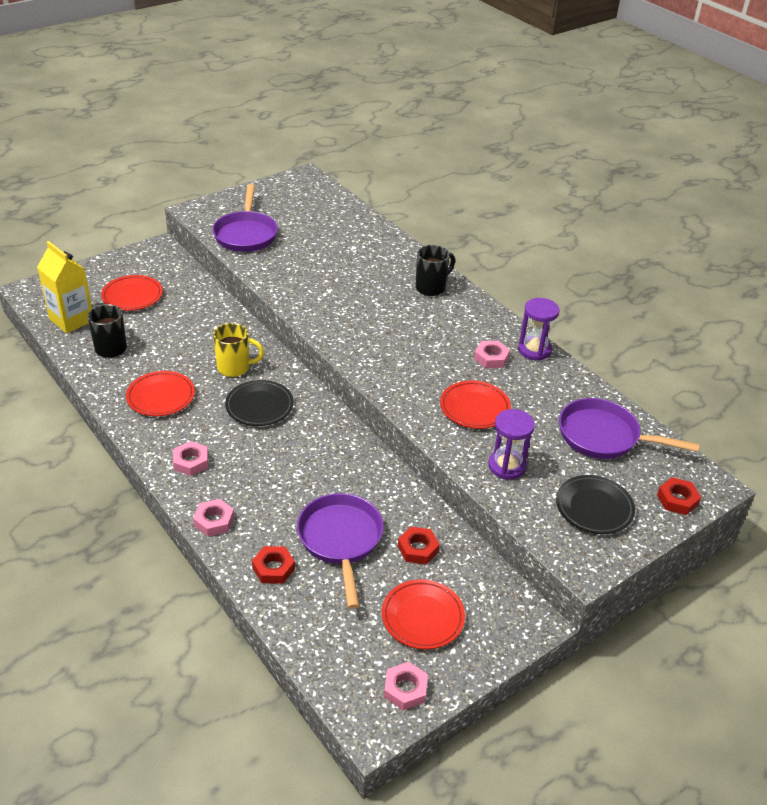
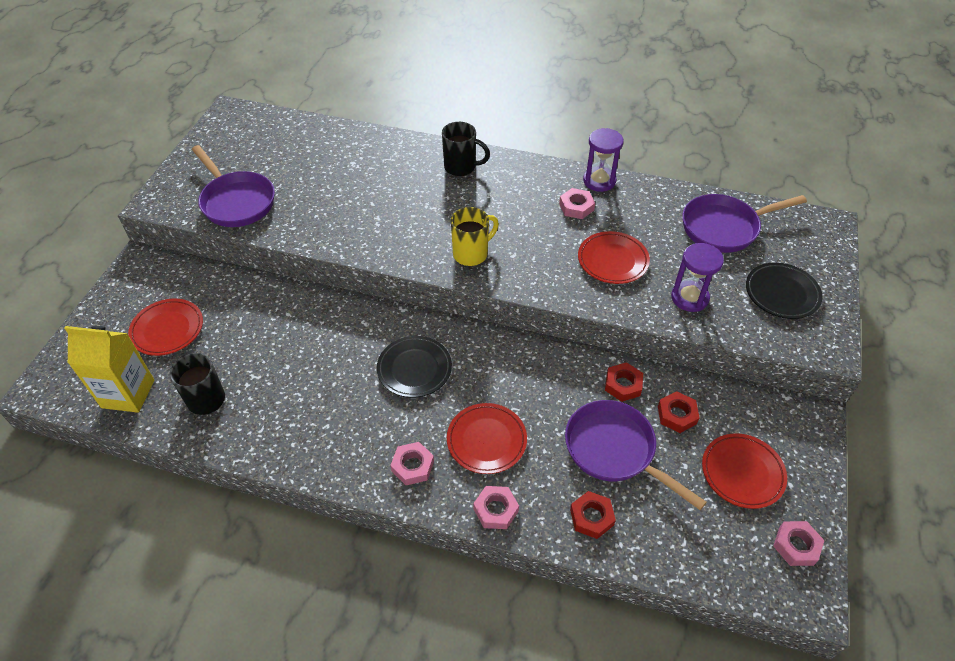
camera: 35 degrees left, 10 degrees up
(161, 397) = (313, 419): red plate -> red plate (486, 440)
(235, 368) = (351, 344): yellow mug -> yellow mug (471, 254)
(431, 287) = (461, 167): black mug -> black mug turned 90 degrees clockwise
(677, 499) = (822, 250): red nut -> red nut (623, 385)

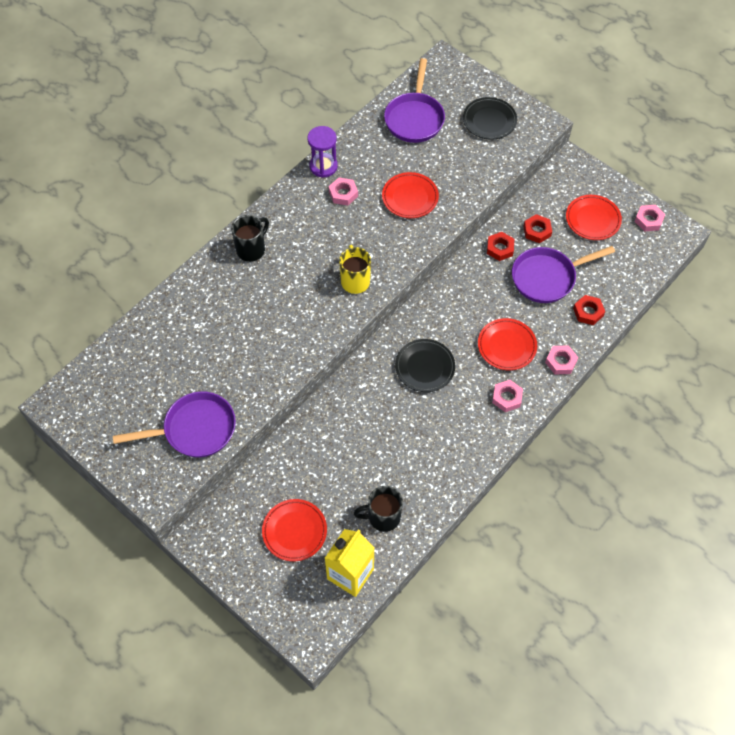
camera: 65 degrees left, 10 degrees up
(689, 298) = (467, 171): purple hourglass -> none

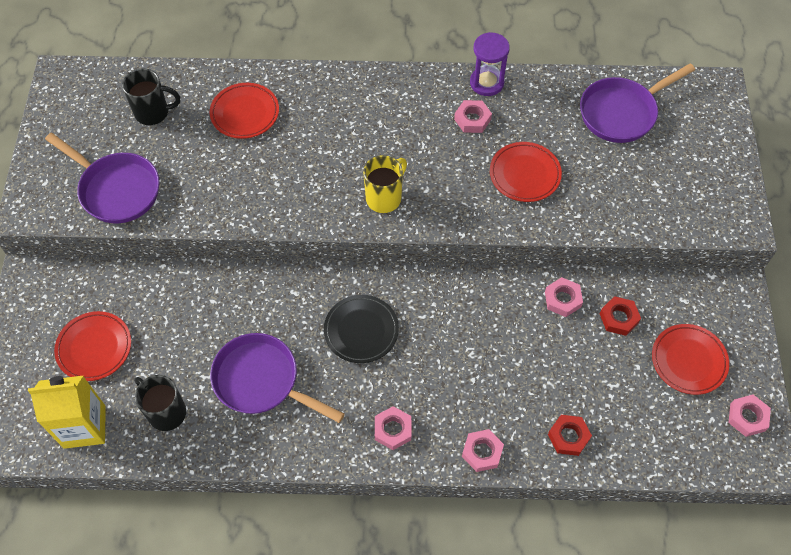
camera: 50 degrees right, 0 degrees up
(251, 249) = (340, 96): black mug -> black mug (153, 113)
(489, 121) = (690, 175): black plate -> none
(500, 248) = (562, 299): red nut -> pink nut
(506, 346) = (453, 387): red plate -> red plate (245, 113)
(547, 277) = (572, 367): purple pan -> purple pan (261, 381)

